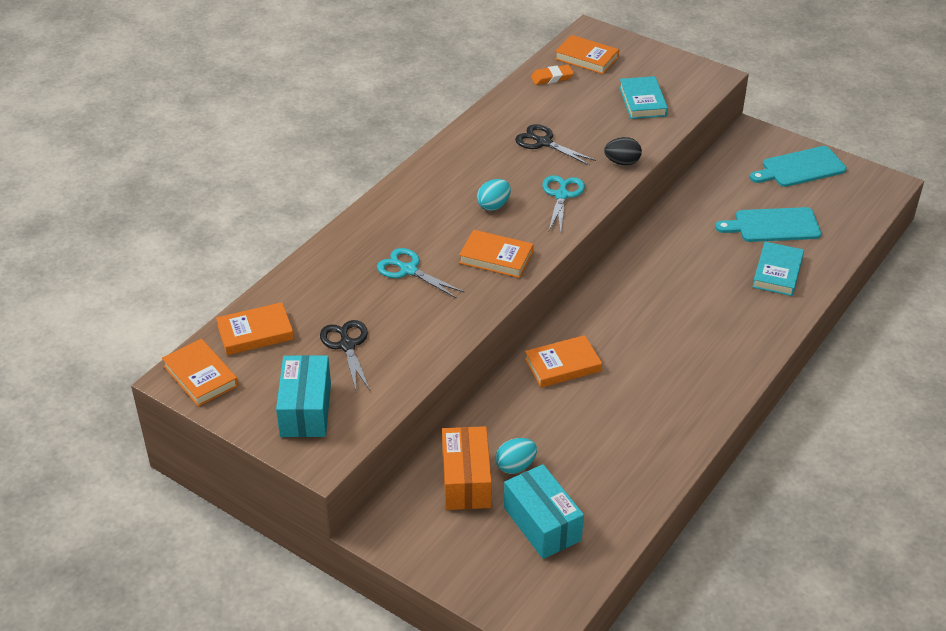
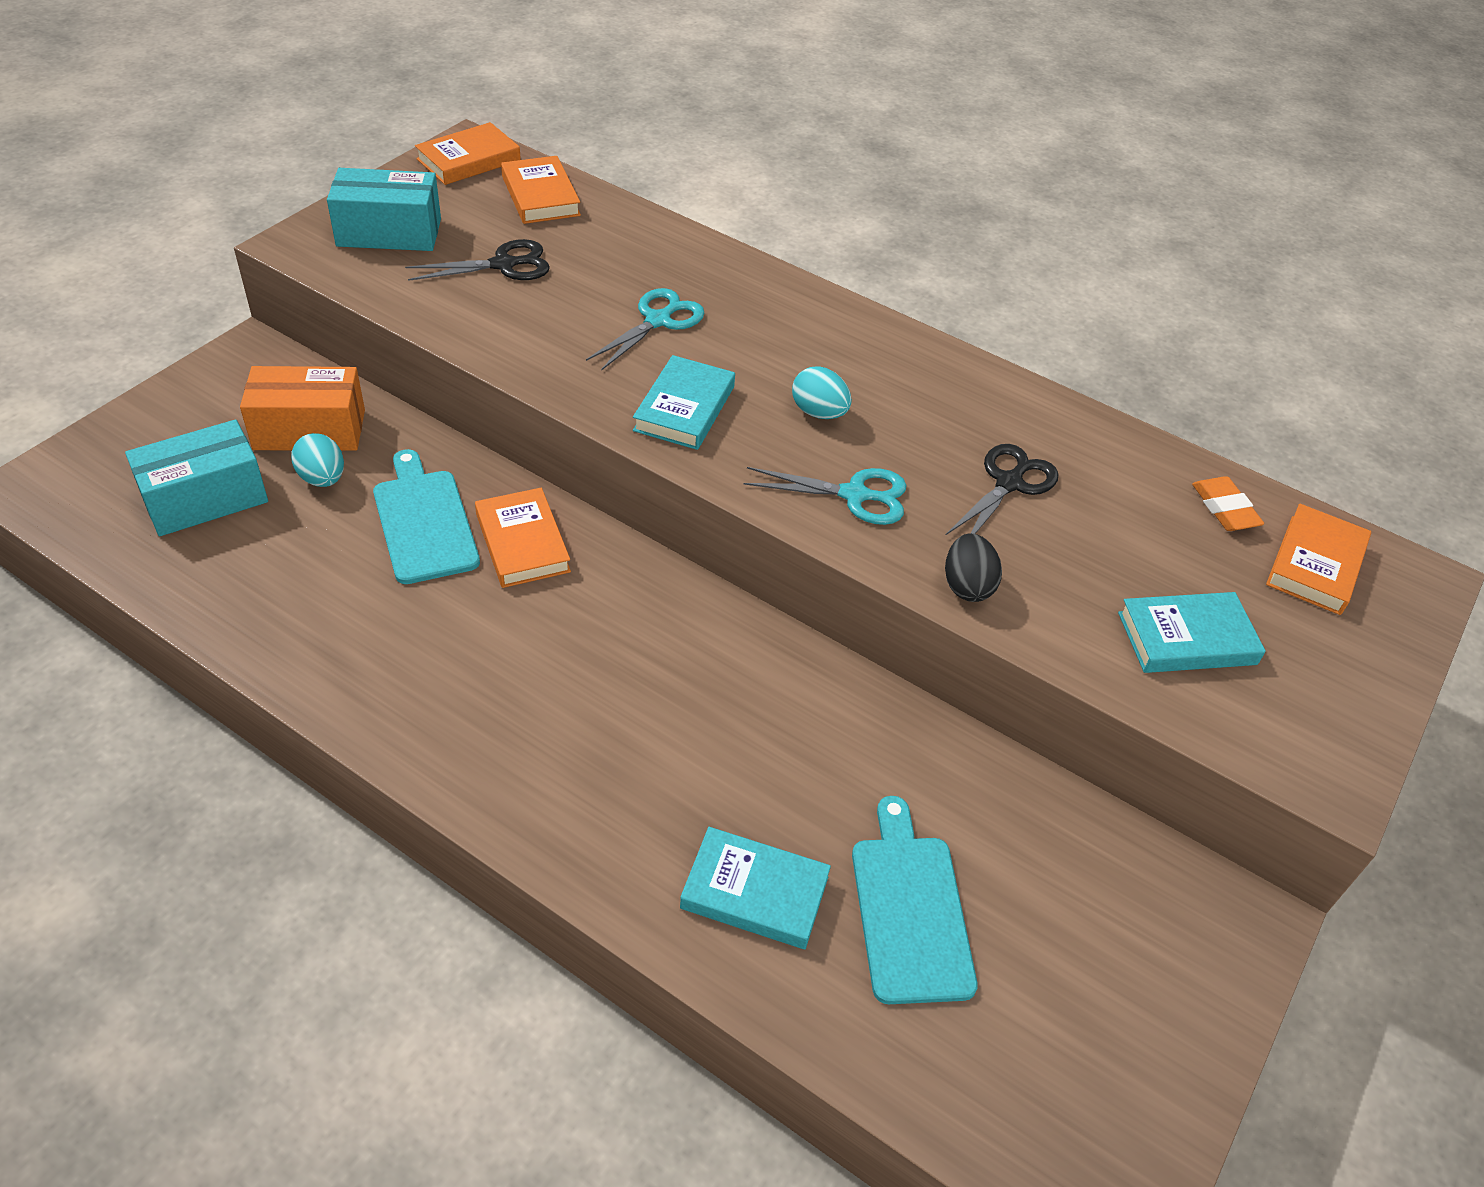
camera: 85 degrees right, 5 degrees up
(496, 258) = (684, 408): orange book -> turquoise book
(800, 168) = (1135, 1005): turquoise cutting board -> turquoise cutting board (424, 521)

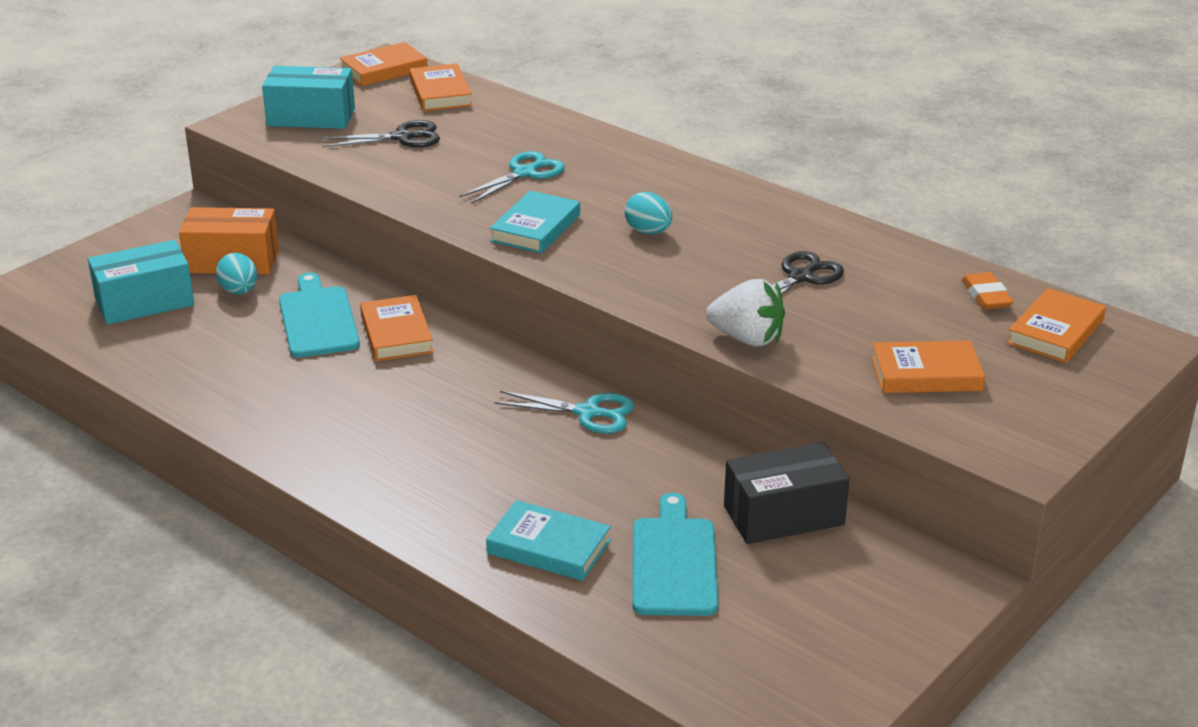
camera: 10 degrees right, 15 degrees down
(854, 495) = (666, 283): turquoise scissors -> turquoise scissors (588, 413)
(967, 586) = (747, 339): black egg -> white strawberry
(1025, 823) = (783, 515): none -> black box
(1186, 638) = (926, 374): turquoise book -> orange book

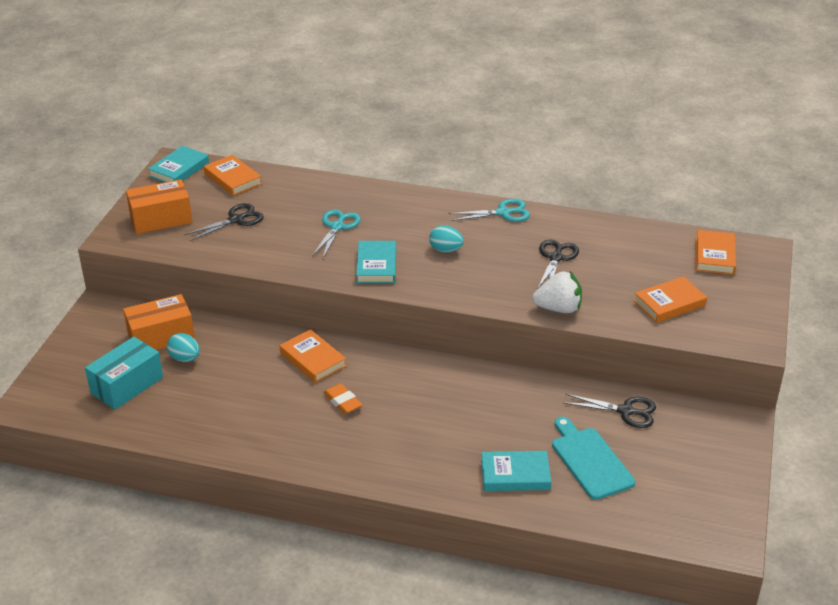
camera: 25 degrees left, 5 degrees up
(311, 117) = (161, 219): turquoise box -> orange box
(318, 319) = (254, 364): turquoise cutting board -> none
(384, 70) = (179, 169): orange book -> turquoise book
(588, 413) = (470, 379): turquoise scissors -> turquoise scissors (503, 213)
(783, 515) = (626, 411): black box -> black scissors
(986, 296) = (663, 242): orange eraser -> orange eraser (342, 401)

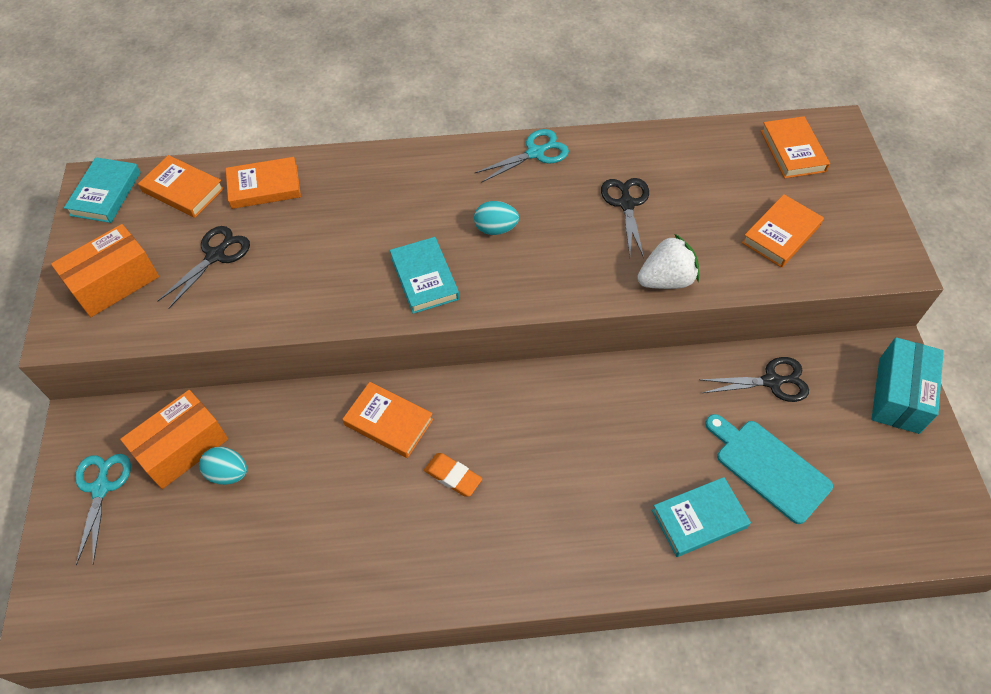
camera: 20 degrees left, 20 degrees up
(127, 385) = (170, 543): turquoise box -> turquoise box (898, 395)
(290, 189) = (264, 186): none -> orange book
(337, 227) = (349, 230): turquoise scissors -> turquoise scissors (101, 488)

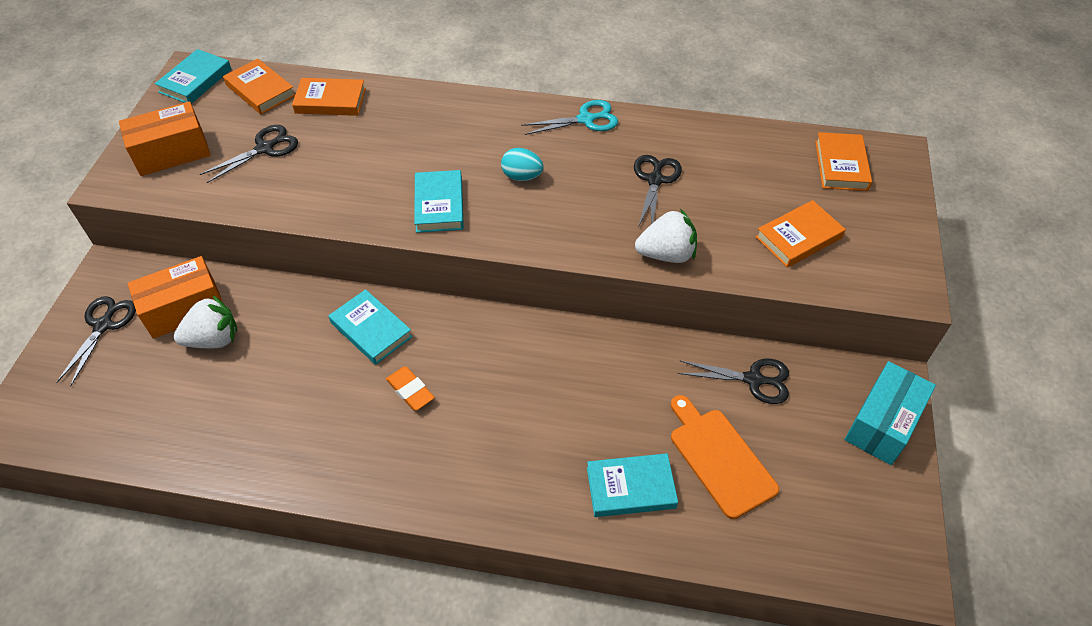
camera: 15 degrees right, 5 degrees down
(101, 488) = (103, 325): turquoise scissors -> black scissors
(228, 473) = (214, 339): turquoise egg -> white strawberry
(389, 422) = (371, 330): orange book -> turquoise book
(769, 467) = (720, 458): turquoise cutting board -> orange cutting board

